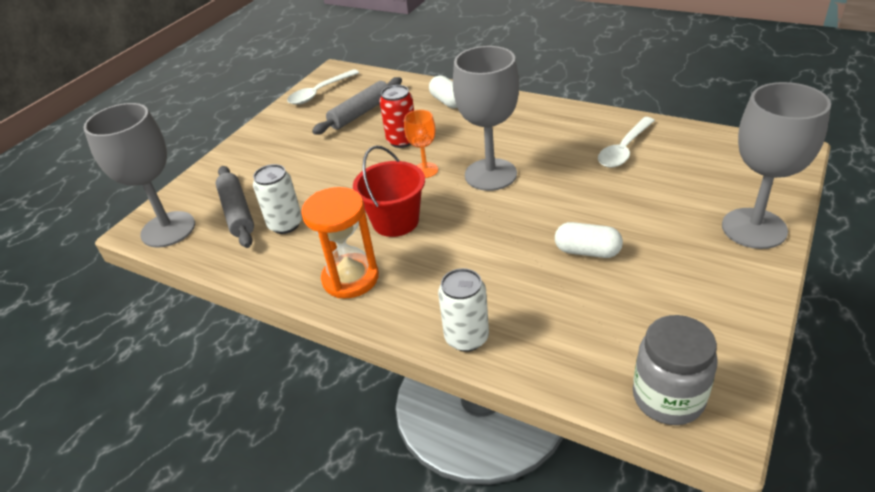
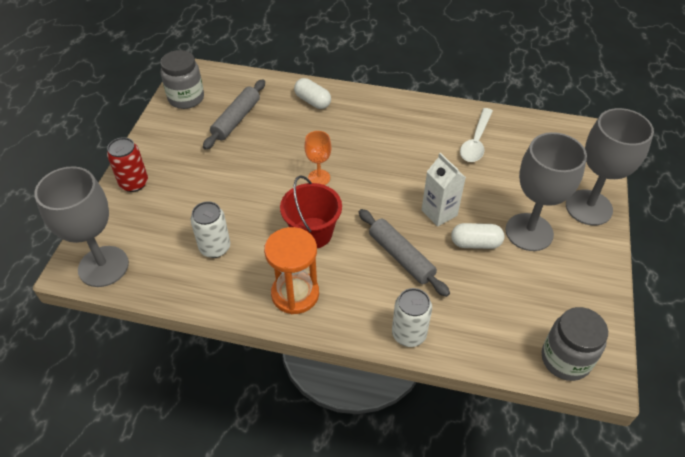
camera: 20 degrees left, 10 degrees up
(237, 213) = (164, 240): grey rolling pin -> grey rolling pin (401, 257)
(319, 93) = (186, 98): white spoon -> grey jar
(402, 140) = (286, 147): red can -> red can (134, 183)
(490, 174) = (376, 177): grey goblet -> grey goblet (529, 232)
(552, 216) = (439, 213): none -> white carton

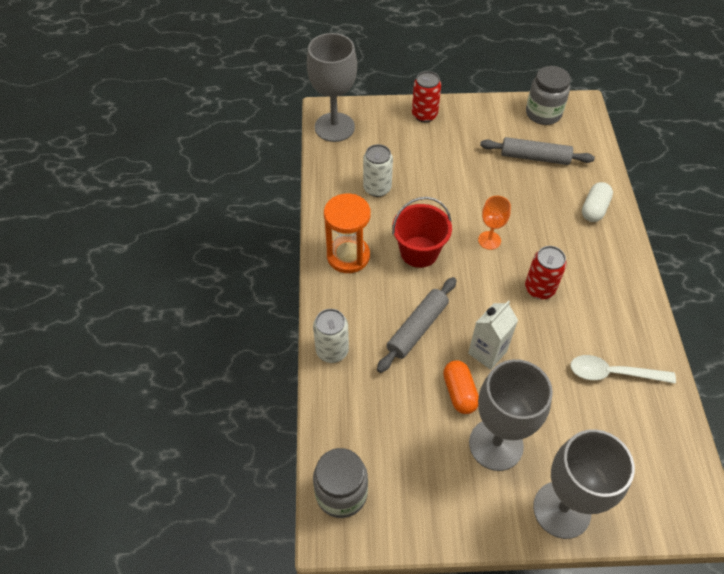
camera: 75 degrees right, 5 degrees up
(383, 160) = (539, 289): none -> red can
(475, 243) = (459, 392): white capsule -> orange capsule

